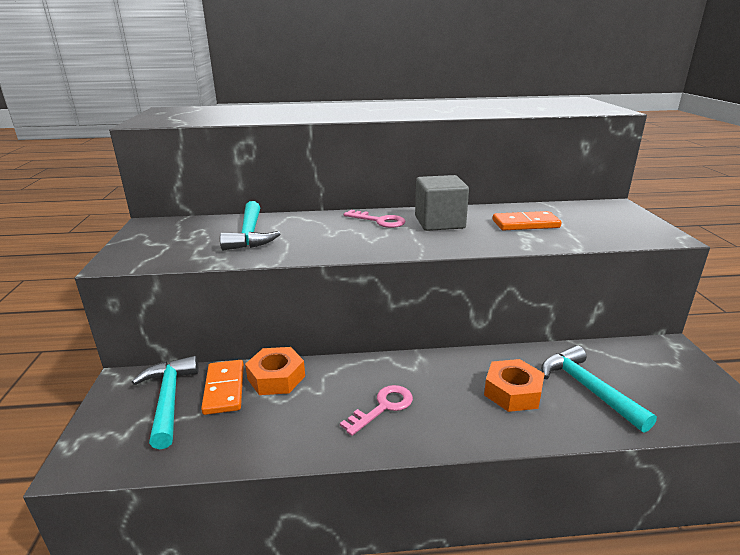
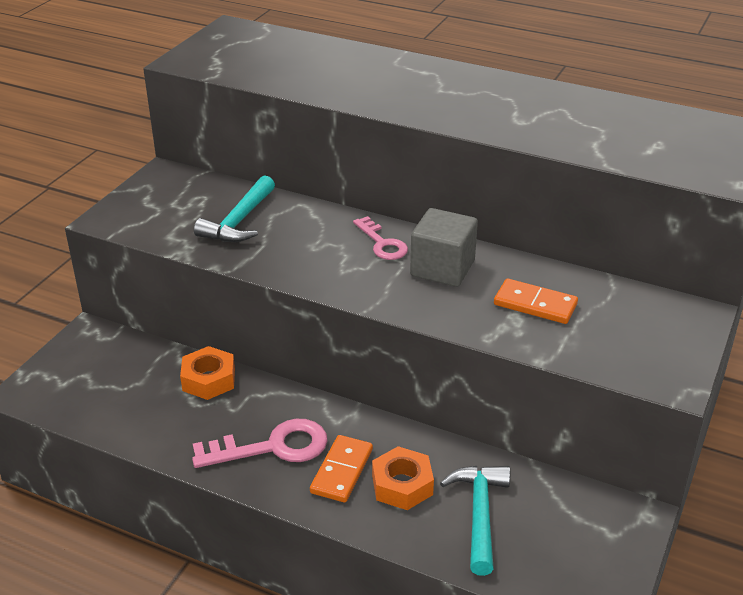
camera: 30 degrees right, 10 degrees up
(169, 399) = (112, 365): turquoise hammer -> none
(224, 389) = (159, 373): orange domino -> orange domino (341, 471)
(383, 407) = (272, 447): pink key -> pink key, size x1.58

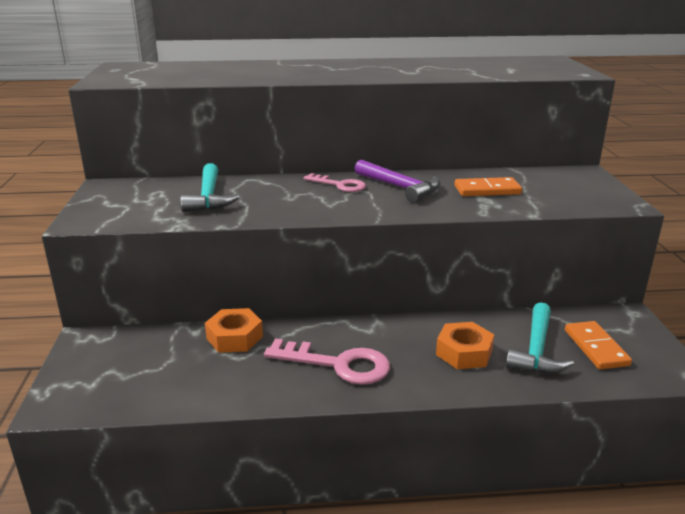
camera: 30 degrees left, 10 degrees down
(272, 447) = (337, 364): pink key -> pink key turned 60 degrees clockwise
(341, 471) = (410, 360): orange domino -> orange domino (595, 347)
(442, 268) = (400, 187): grey cube -> purple hammer
(479, 514) = (536, 350): turquoise hammer -> turquoise hammer turned 135 degrees counterclockwise

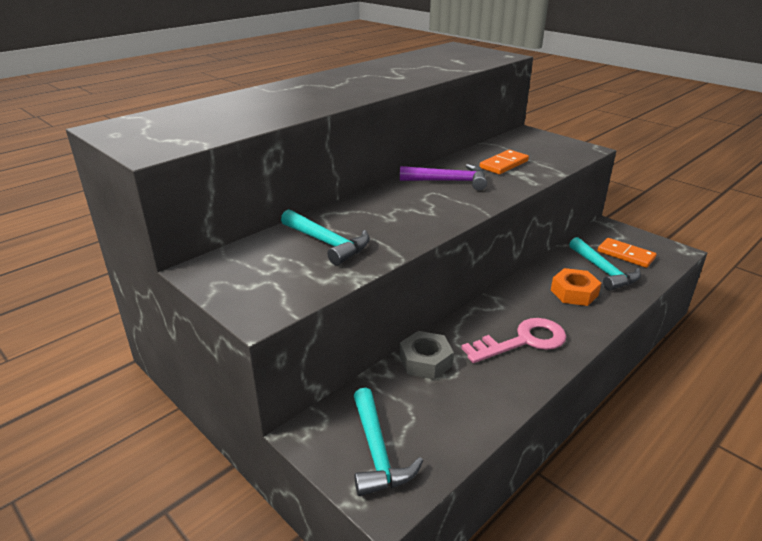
camera: 40 degrees left, 5 degrees up
(101, 374) = (377, 452): none -> turquoise hammer
(234, 337) = (425, 361): orange nut -> grey nut
(339, 185) = (405, 194): pink key -> none

